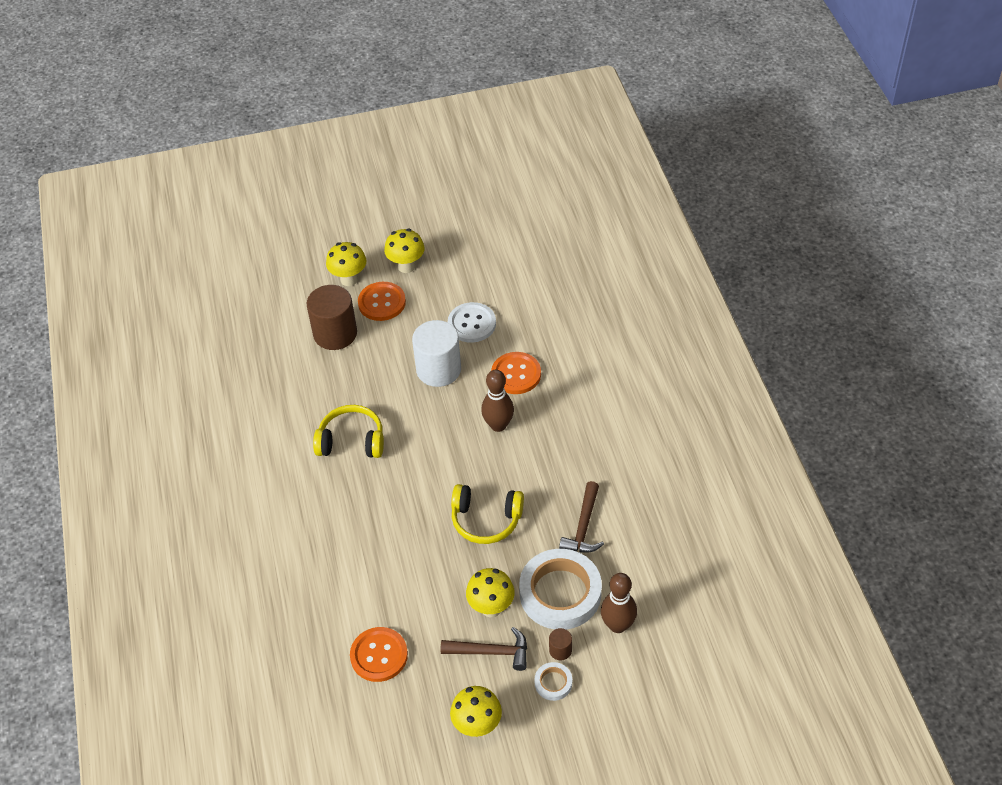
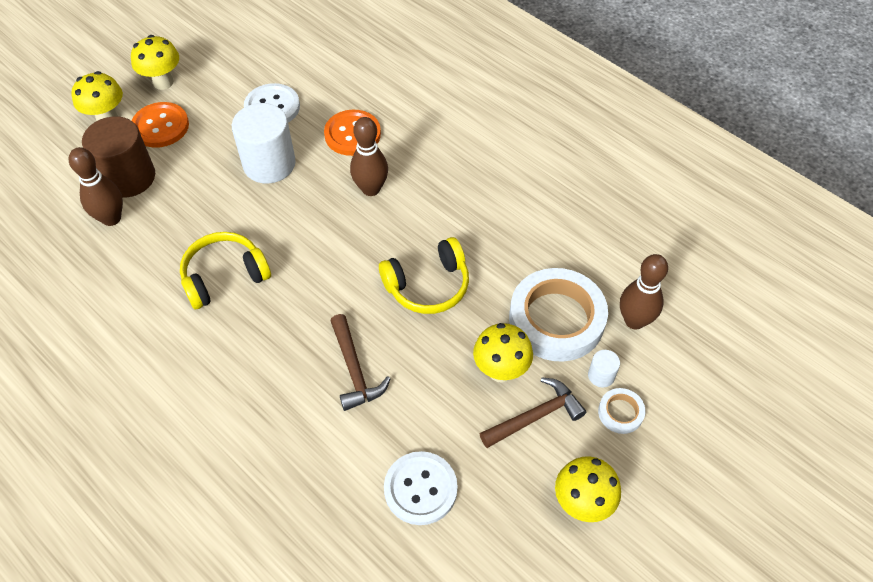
camera: 35 degrees left, 5 degrees up
(305, 360) = (111, 218): none -> brown bowling pin
(379, 655) = (420, 489): orange button -> white button
(560, 650) = (601, 375): brown cylinder -> white cylinder
(583, 526) = (528, 244): brown hammer -> brown hammer (354, 370)

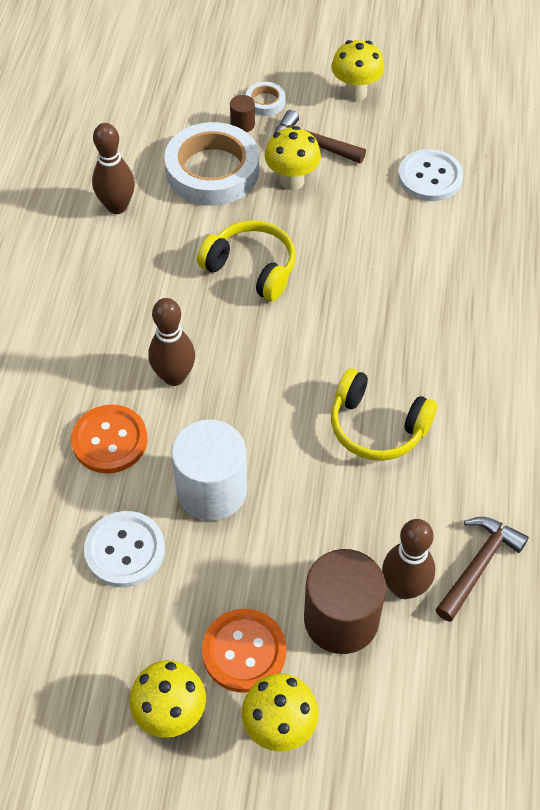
camera: 125 degrees left, 0 degrees up
(354, 370) = (376, 269): brown hammer -> brown hammer (478, 565)
(601, 375) = (242, 124): white cylinder -> brown cylinder
(634, 320) = (173, 126): brown bowling pin -> brown bowling pin (117, 206)

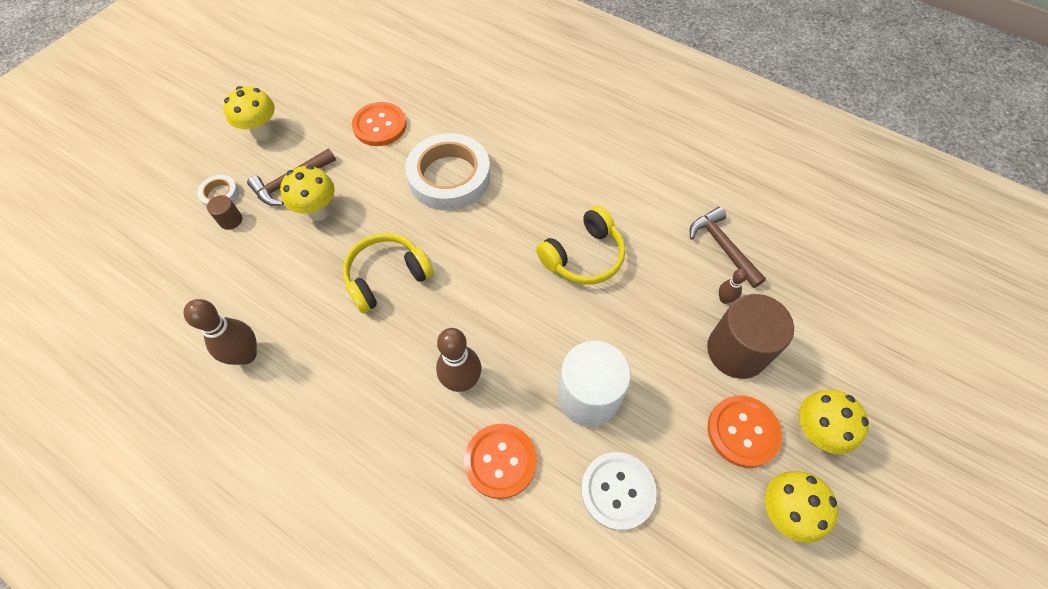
camera: 65 degrees left, 5 degrees up
(212, 171) = (263, 263): white tape -> white tape (449, 177)
(404, 587) = (724, 299): brown bowling pin -> brown bowling pin, size x0.53
(430, 177) = (380, 126): white button -> orange button

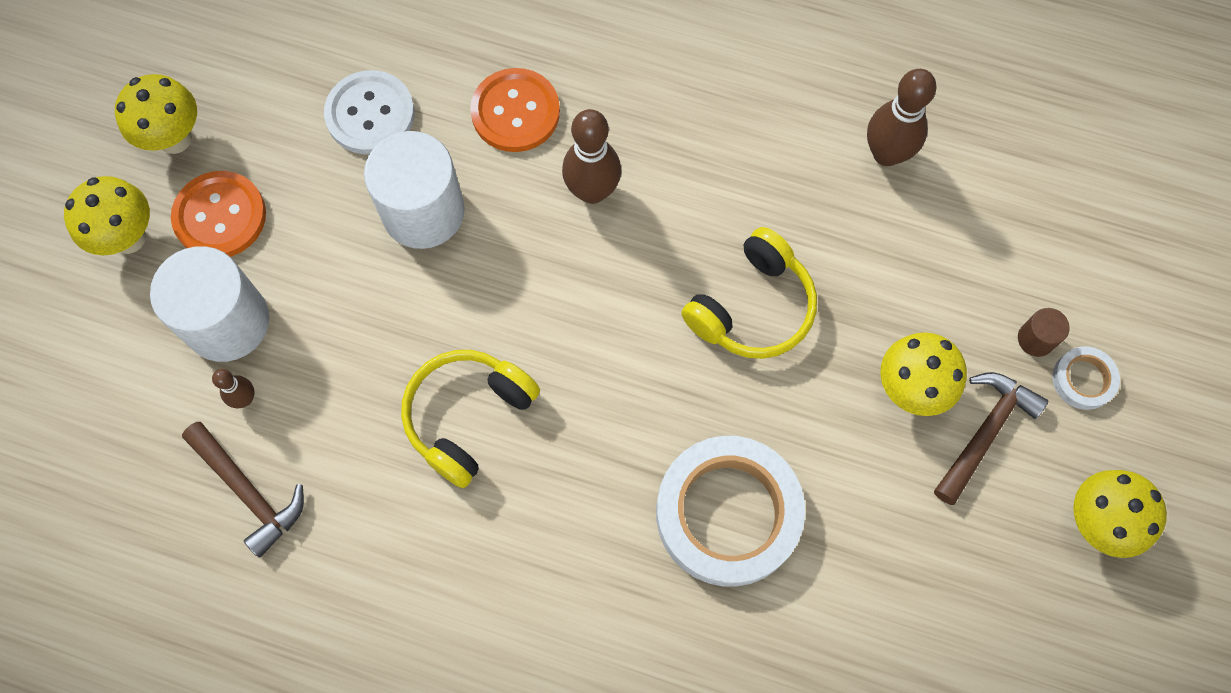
camera: 165 degrees right, 10 degrees up
(380, 126) = (897, 596): orange button -> none
(736, 351) = (227, 322): brown cylinder -> white cylinder

